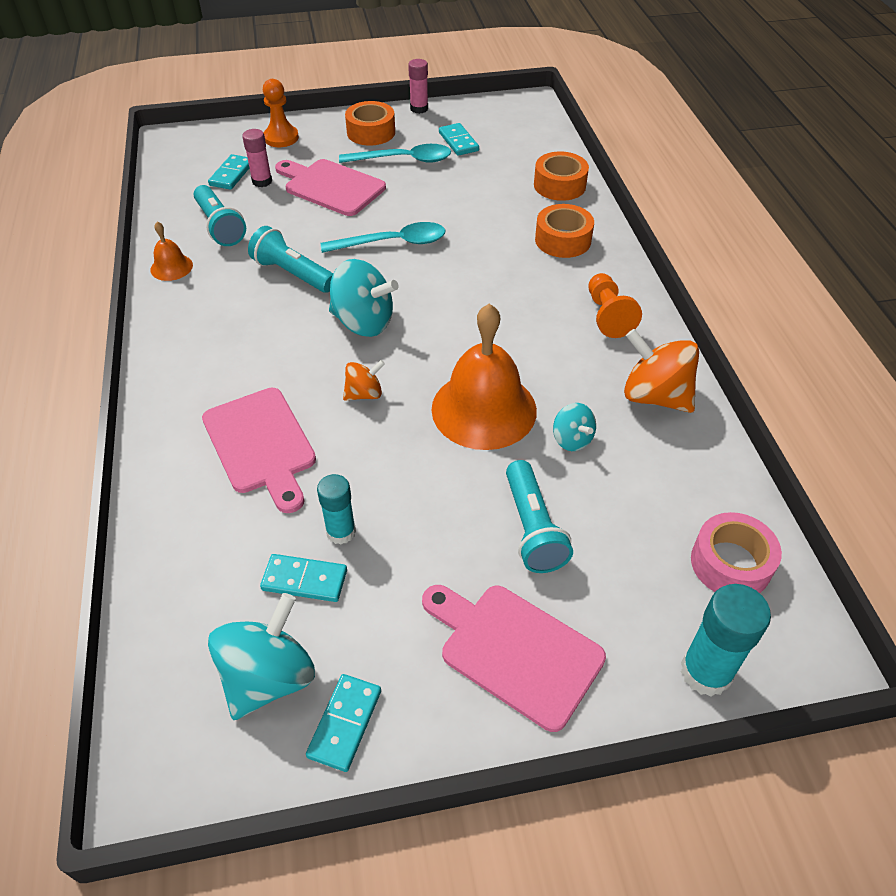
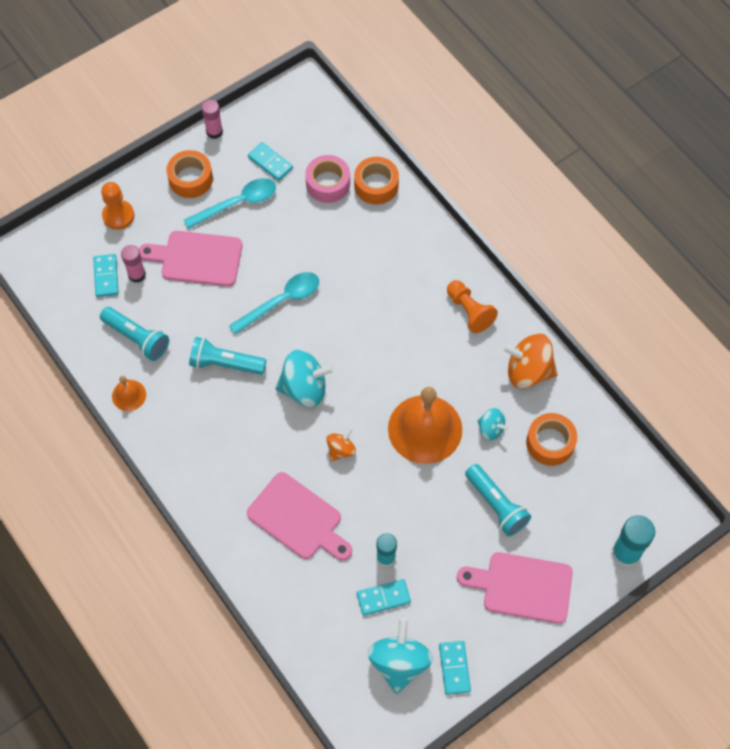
camera: 25 degrees left, 15 degrees up
(563, 240) = (405, 247): orange tape -> orange tape (550, 443)
(730, 563) = (616, 479): pink tape -> pink tape (328, 183)

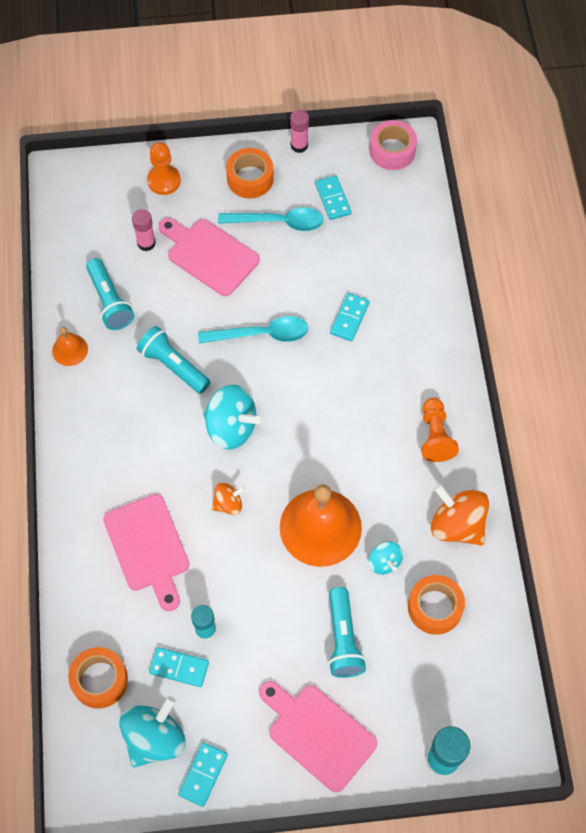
camera: 30 degrees right, 0 degrees up
(106, 276) = (118, 231): turquoise domino -> turquoise domino (349, 318)
(328, 183) = (375, 245): pink tape -> pink tape (392, 151)
(376, 185) = (420, 269): orange tape -> orange tape (99, 680)

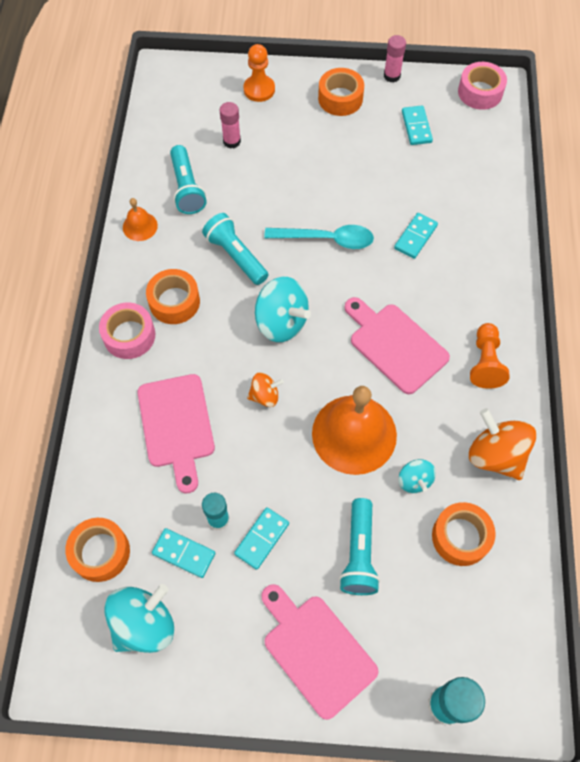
camera: 10 degrees right, 0 degrees up
(83, 465) = (129, 335): none -> pink tape
(121, 423) = (174, 302): none -> orange tape
(203, 774) = (187, 673): turquoise domino -> turquoise domino (261, 538)
(209, 255) = (289, 160): pink cutting board -> pink cutting board (395, 345)
(278, 222) = (361, 140): turquoise spoon -> none

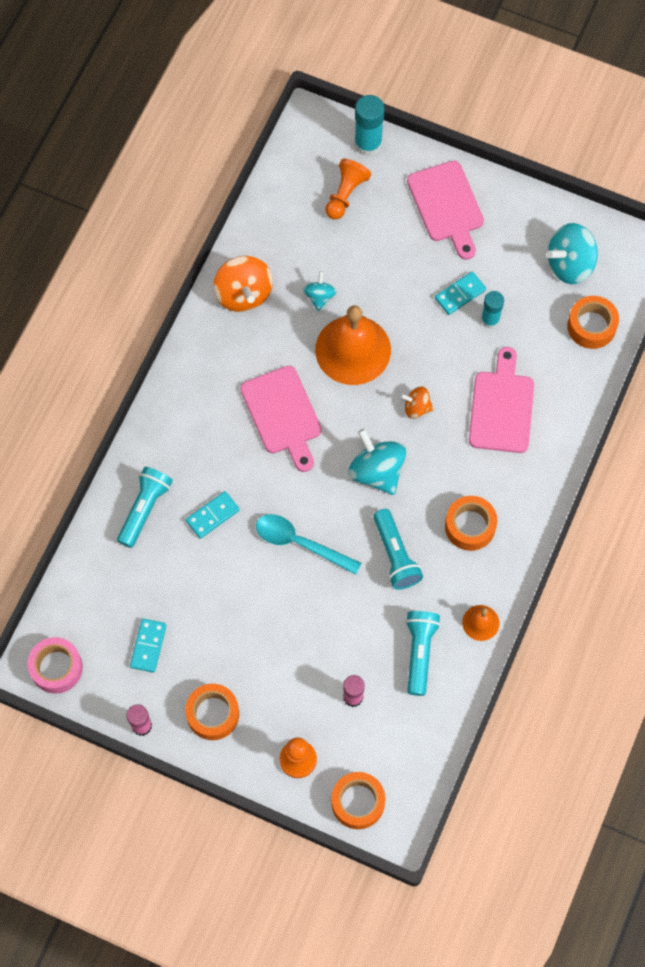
camera: 160 degrees left, 5 degrees up
(129, 335) = (521, 506): pink tape -> none
(184, 553) = (525, 303): turquoise domino -> none
(359, 554) = (388, 258): turquoise flashlight -> turquoise flashlight (144, 509)
(460, 537) = (303, 244): orange tape -> orange tape (358, 802)
(485, 362) = (211, 372): orange pawn -> orange pawn (345, 194)

